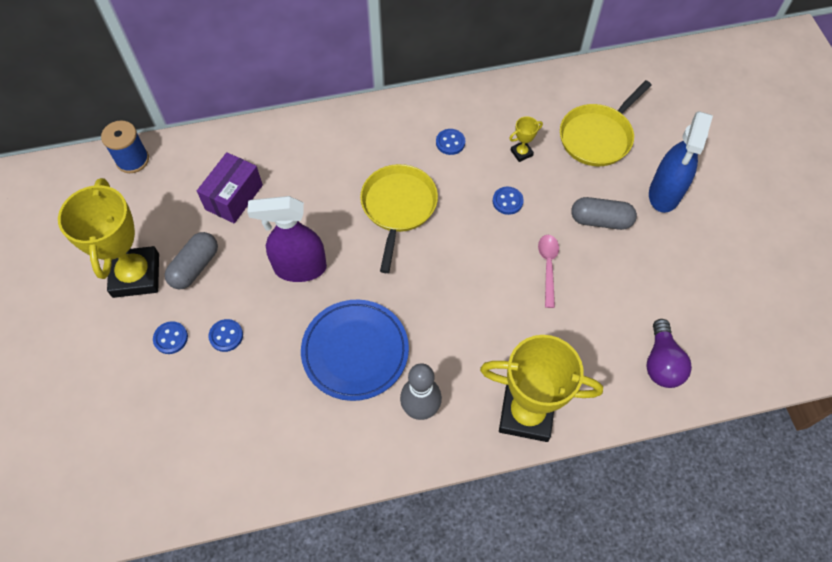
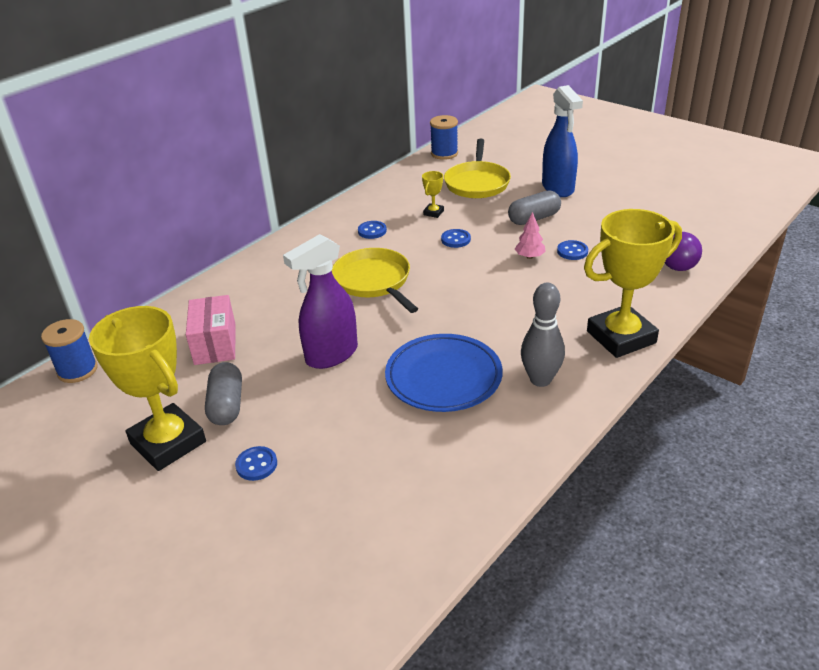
camera: 35 degrees left, 25 degrees down
(226, 336) = (312, 432): blue button -> blue button (572, 251)
(234, 197) = (215, 344): purple box -> pink box
(548, 266) = (529, 256): pink spoon -> pink tree
(608, 74) = (444, 153): none -> blue spool

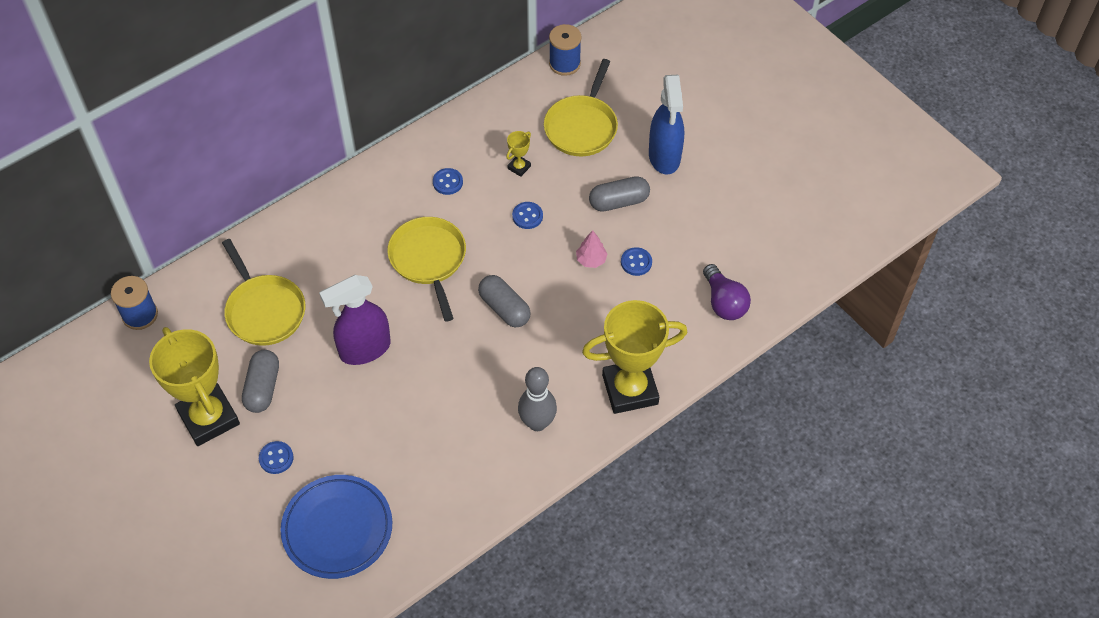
camera: 10 degrees right, 20 degrees up
(215, 344) = (264, 311): pink box -> yellow pan
(443, 377) = (455, 400): blue plate -> blue plate (337, 529)
(463, 301) = (504, 308): none -> grey capsule

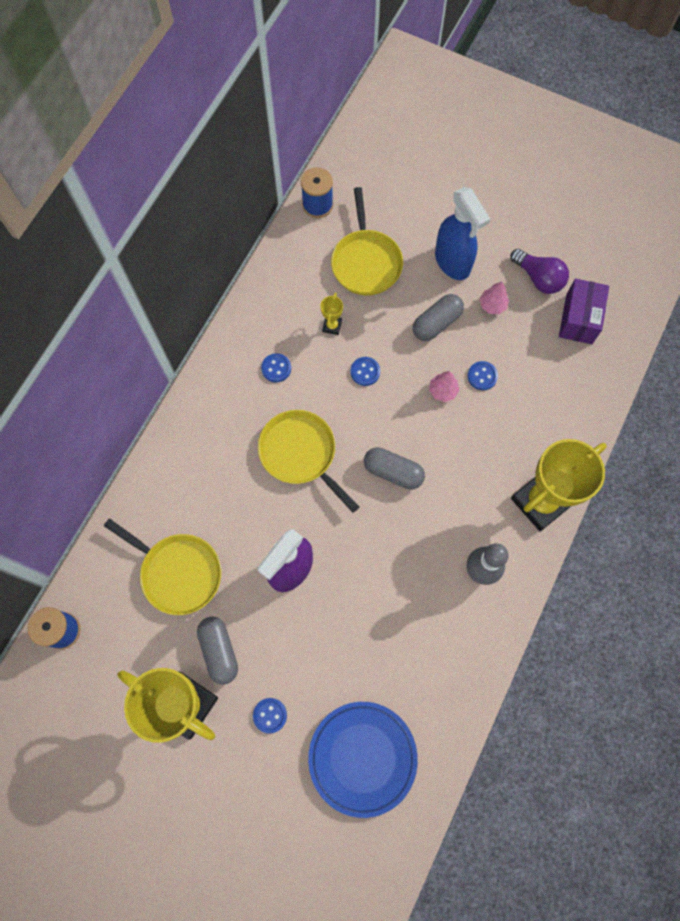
camera: 25 degrees left, 15 degrees up
(681, 207) = (492, 305): none -> pink tree
(724, 302) = (575, 382): purple light bulb -> purple light bulb (538, 278)
(760, 250) = (579, 319): none -> purple box

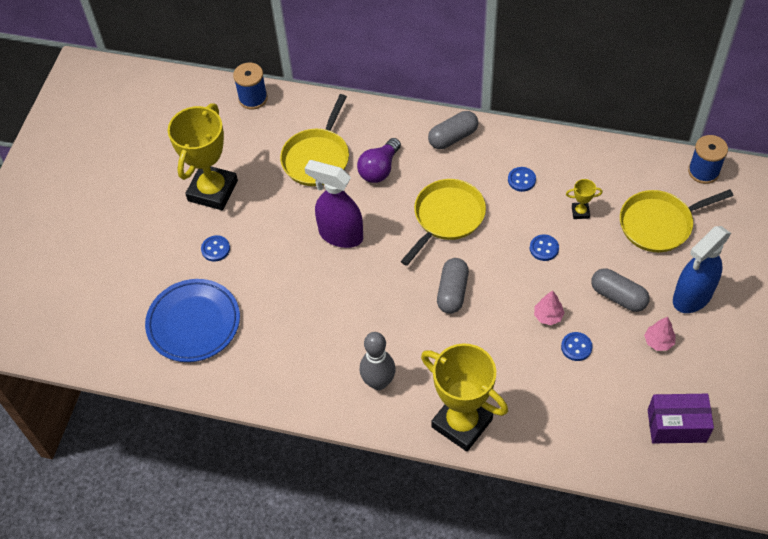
camera: 80 degrees right, 15 degrees down
(219, 651) = (260, 202): grey capsule -> grey capsule (453, 137)
(538, 278) = (708, 379): purple light bulb -> purple light bulb (379, 169)

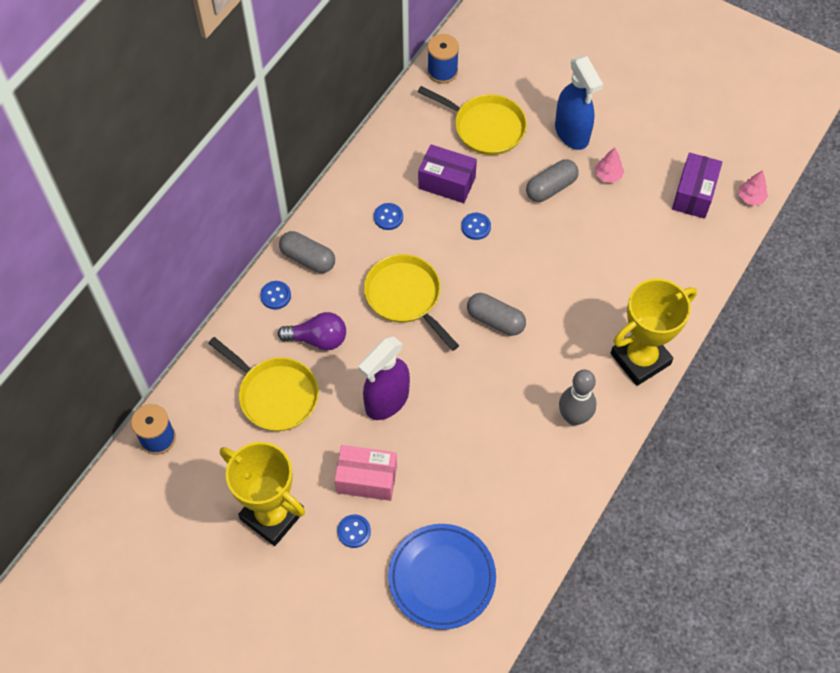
camera: 75 degrees left, 5 degrees up
(264, 243) = (367, 479): none -> pink box
(379, 169) = (318, 339): purple light bulb -> purple light bulb turned 45 degrees counterclockwise
(453, 137) = (308, 258): grey capsule -> grey capsule turned 45 degrees counterclockwise
(548, 316) = (551, 250): pink tree -> pink tree (750, 198)
(576, 347) = (592, 239): blue button -> blue button (275, 296)
(580, 212) = (447, 183): yellow trophy -> purple box
(659, 224) = (486, 127): yellow pan -> yellow pan turned 60 degrees counterclockwise

